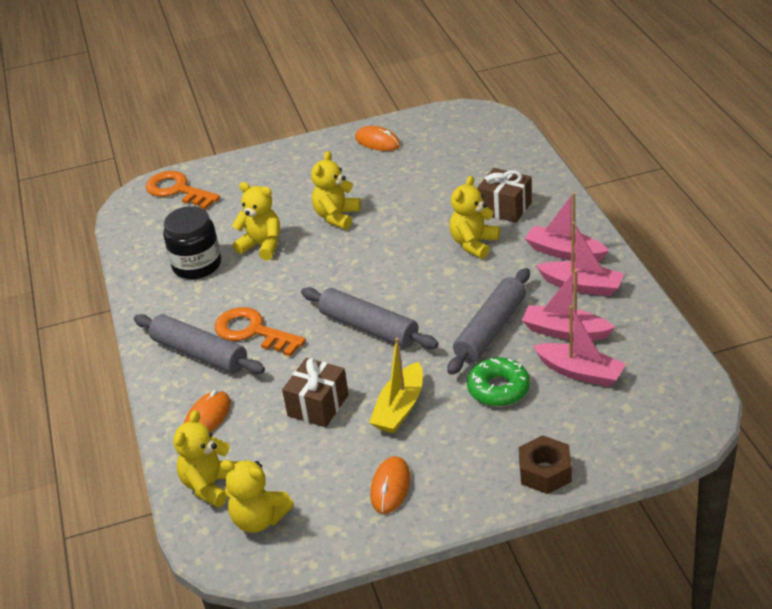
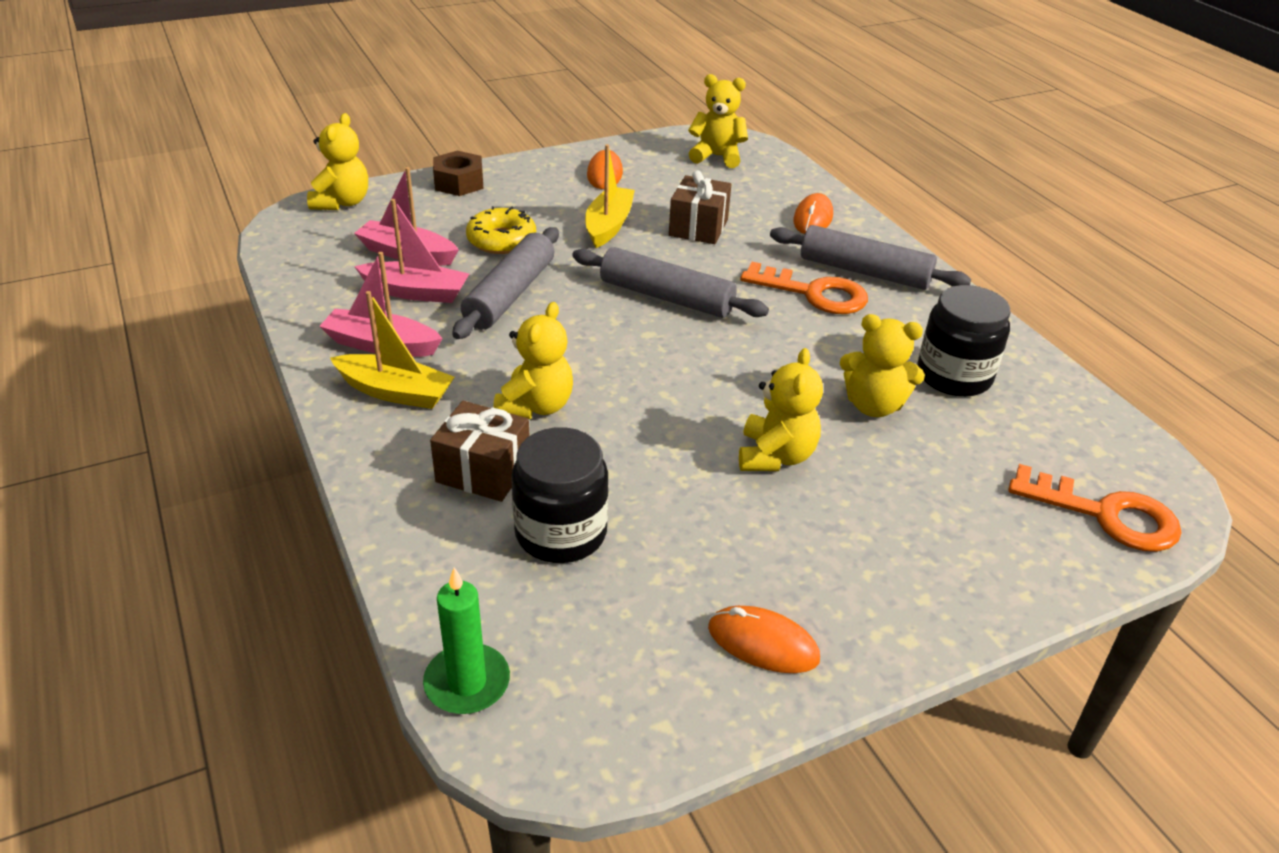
camera: 165 degrees right, 0 degrees up
(210, 485) = (775, 175): yellow teddy bear -> yellow teddy bear (342, 202)
(463, 180) = (561, 533): none -> black jar
(498, 389) = (501, 240): green donut -> yellow donut
(507, 129) = (467, 682): none -> green candle
(564, 252) = (395, 392): pink boat -> yellow boat

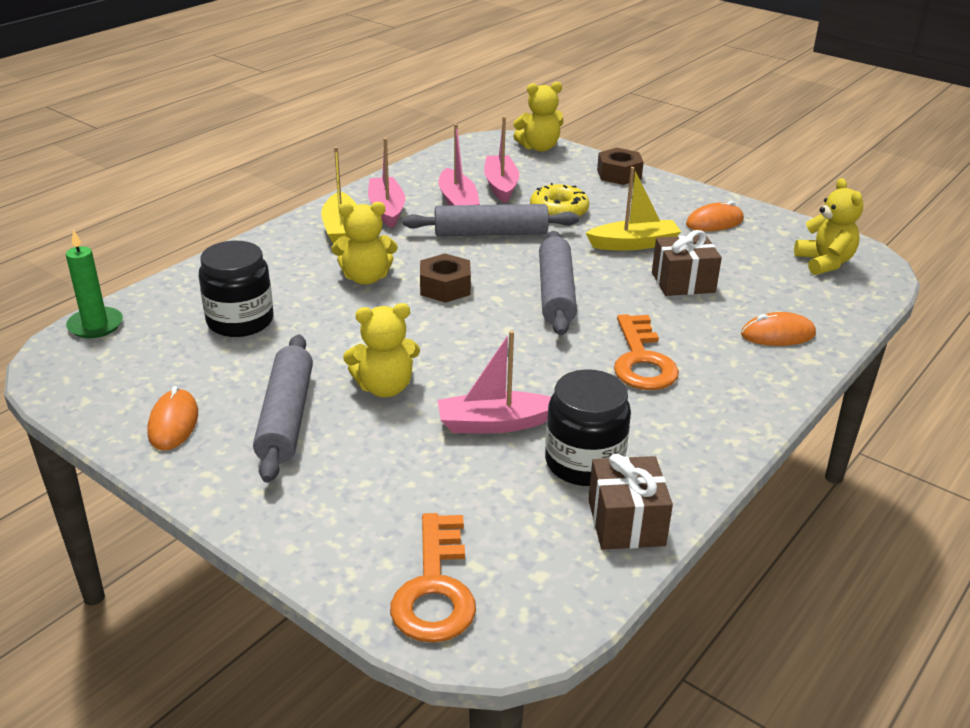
camera: 65 degrees right, 5 degrees down
(483, 471) = (283, 279): brown gift -> brown gift (626, 522)
(602, 358) = (445, 287): none -> brown nut
(864, 271) = (714, 381): grey rolling pin -> grey rolling pin (286, 417)
(873, 405) = (494, 423): yellow teddy bear -> pink boat

